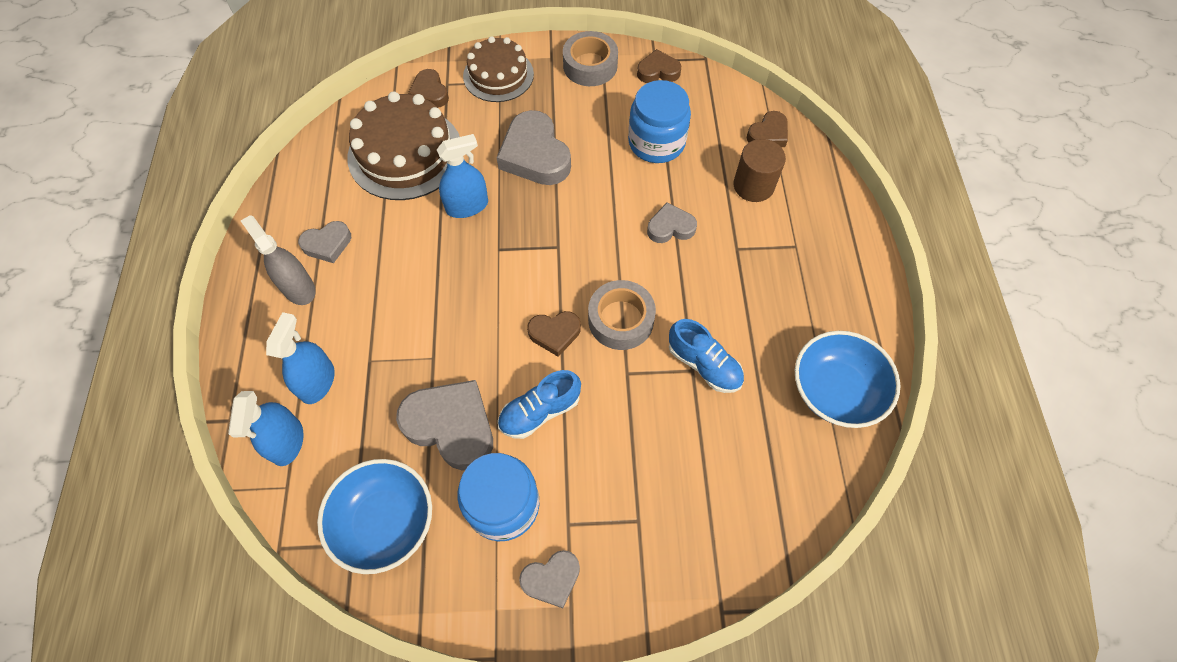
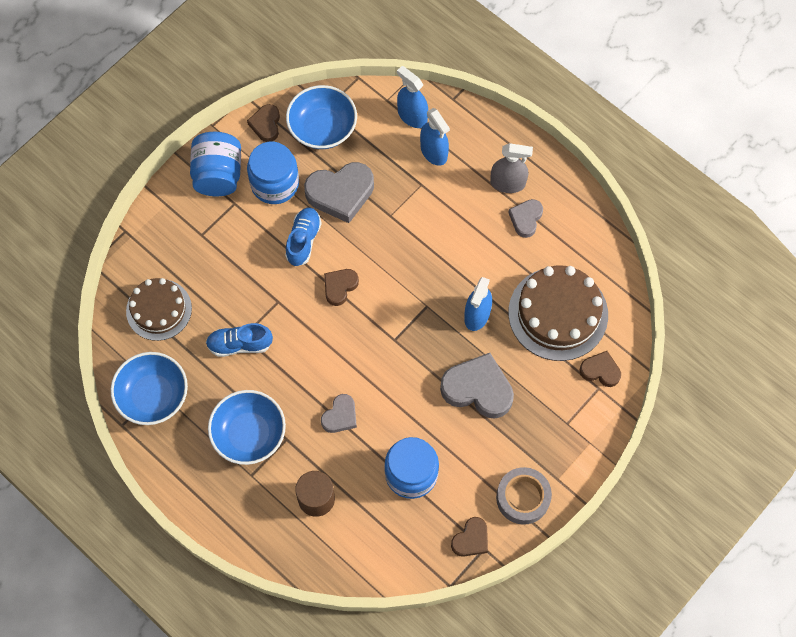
camera: 135 degrees right, 5 degrees up
(498, 75) = (574, 428): brown cake -> brown cake (159, 309)
(551, 579) = (218, 175): grey heart -> blue jar
(621, 320) = (311, 328): grey tape -> none
(767, 279) = (249, 434): none -> blue bowl
(768, 134) = (343, 554): brown heart -> brown heart (266, 125)

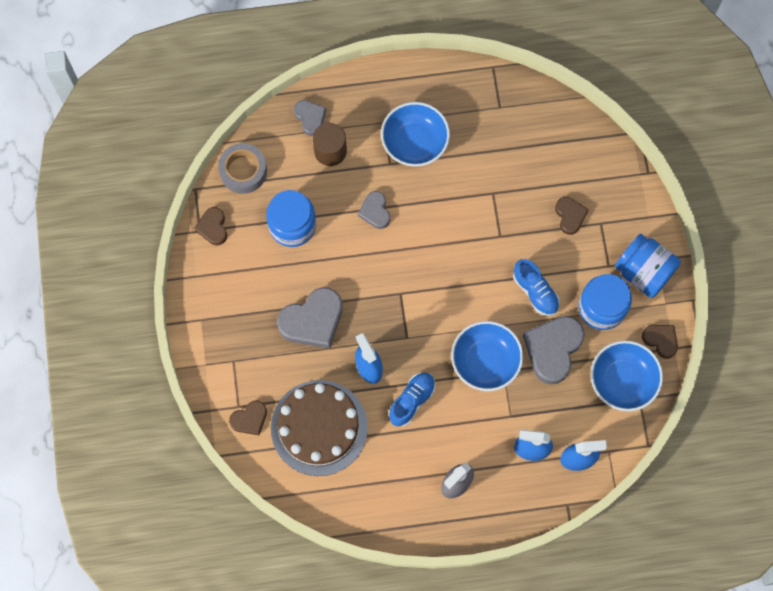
camera: 130 degrees right, 5 degrees up
(153, 396) = (497, 101): blue bowl -> blue bowl (485, 361)
(159, 309) = (562, 151): brown cake -> none
(240, 344) = (488, 185): blue shoe -> blue shoe (412, 401)
(340, 287) = (475, 288): brown heart -> brown heart (570, 216)
(523, 498) = (209, 285): grey tape -> grey tape (243, 171)
(526, 219) = (415, 471): grey heart -> grey heart (310, 118)

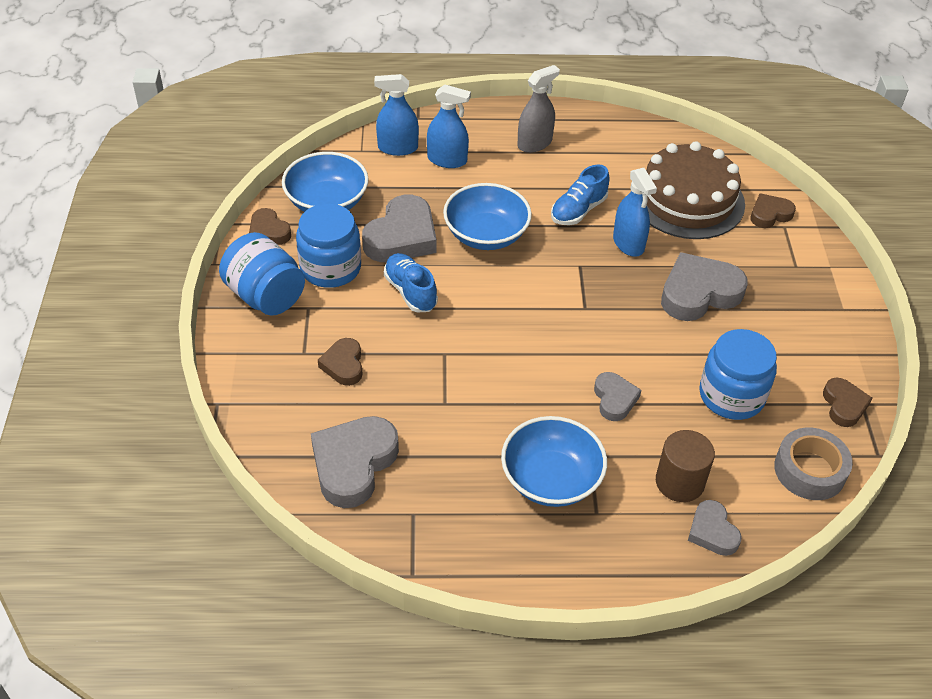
camera: 175 degrees left, 25 degrees down
(545, 137) = (353, 464): none -> grey heart

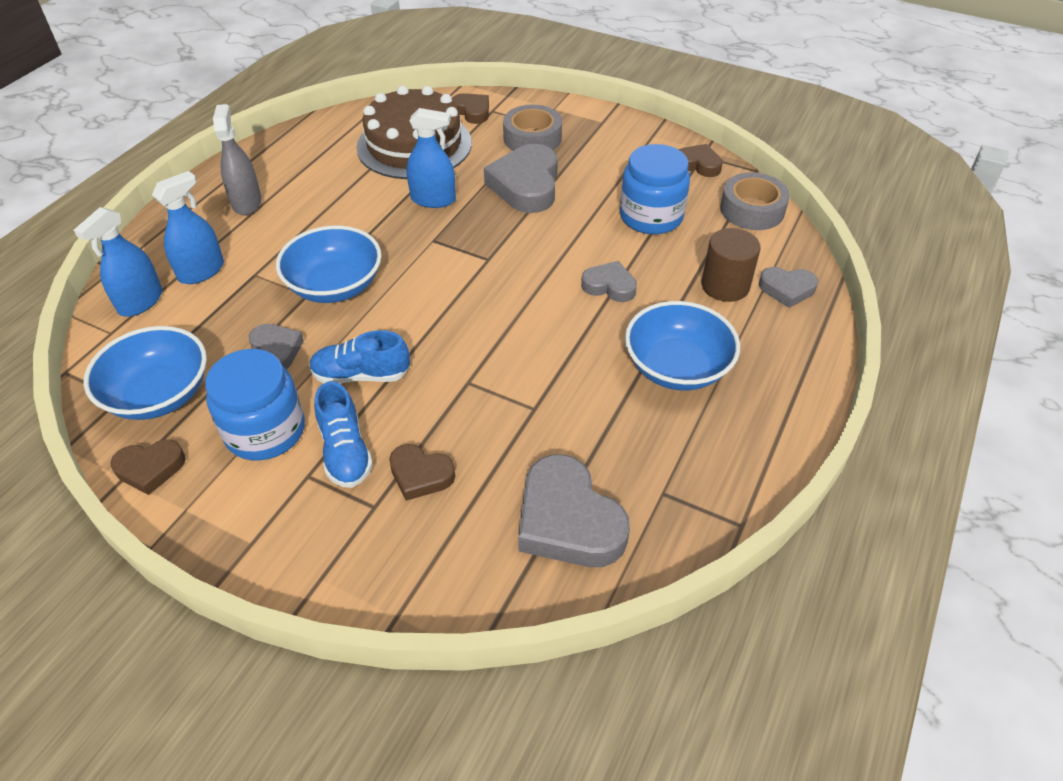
camera: 60 degrees left, 0 degrees up
(265, 296) = (254, 511): blue jar -> none
(402, 237) = (276, 351): grey heart -> grey heart, size x0.56
(578, 210) = (363, 212): blue shoe -> blue shoe (345, 452)
(769, 214) = (472, 111): brown heart -> brown heart turned 135 degrees clockwise
(769, 270) = (532, 138): none -> grey tape

